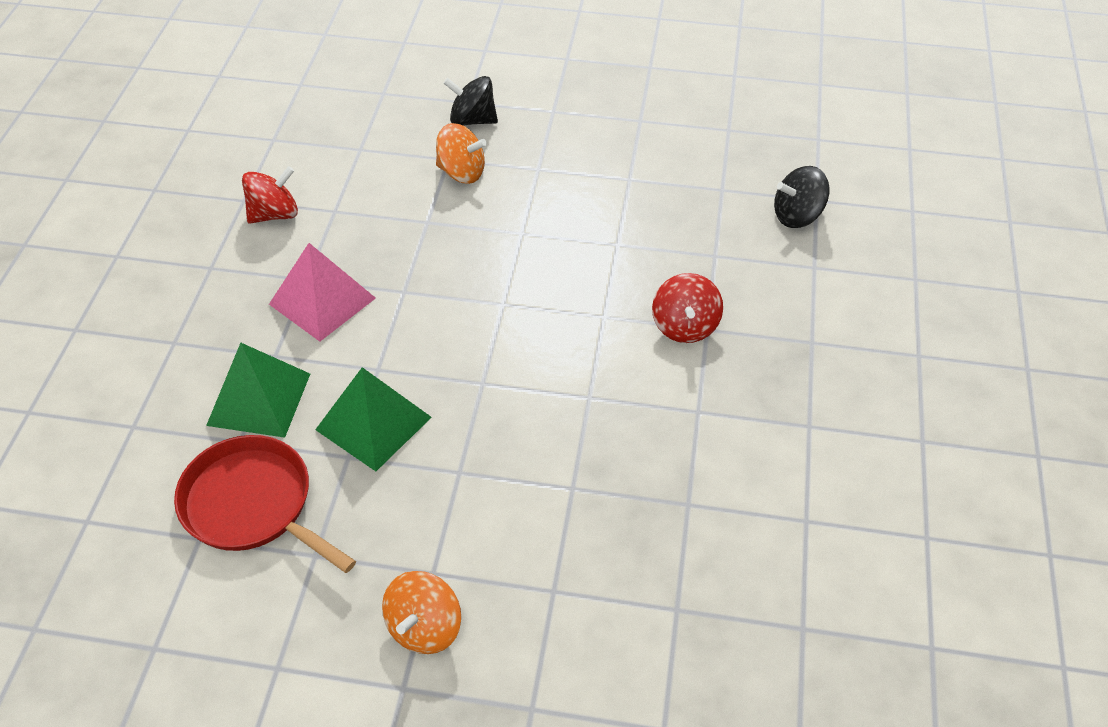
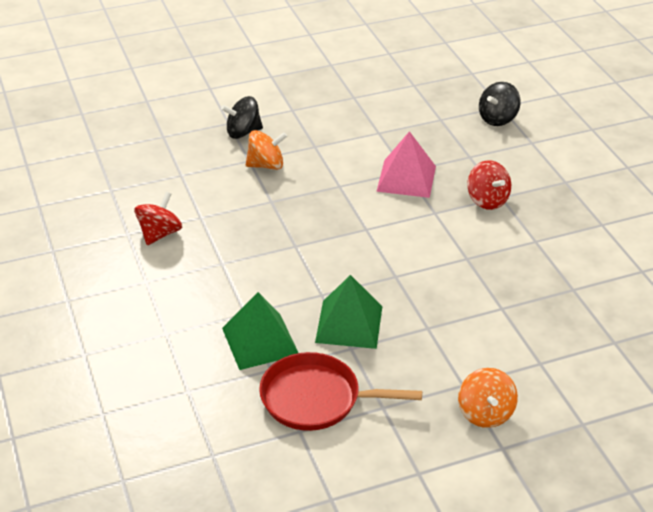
camera: 30 degrees left, 10 degrees down
(322, 301) = (246, 271): pink pyramid -> pink pyramid (406, 178)

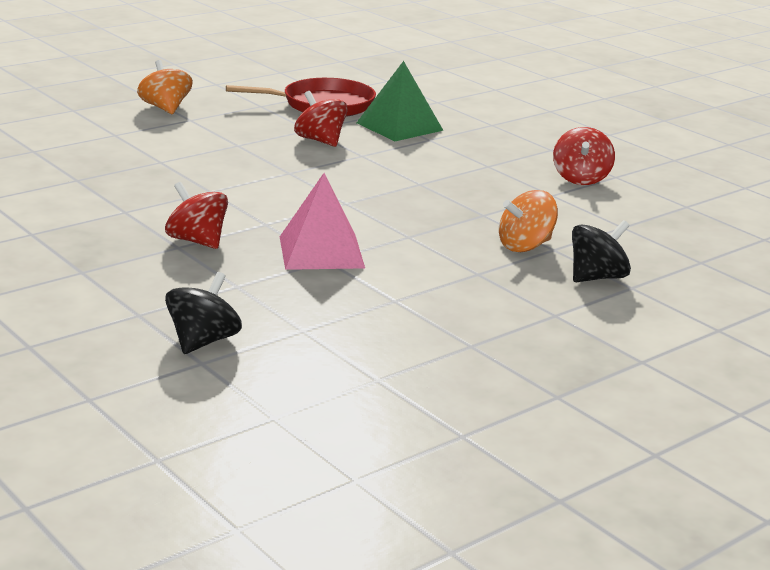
camera: 160 degrees right, 15 degrees down
(349, 324) = (320, 141): green pyramid -> red spinning top

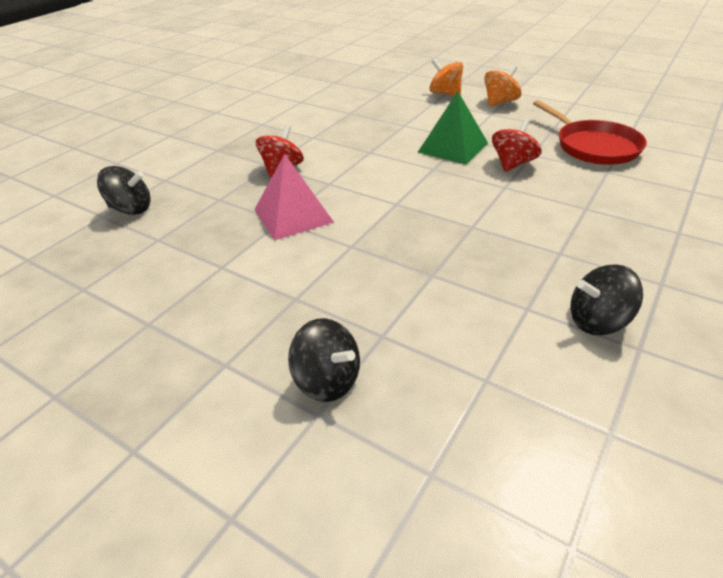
camera: 75 degrees right, 15 degrees up
(399, 126) = (596, 187): green pyramid -> green pyramid (453, 147)
(525, 246) = (375, 315): orange spinning top -> orange spinning top (445, 93)
(581, 179) = (597, 321): red spinning top -> black spinning top

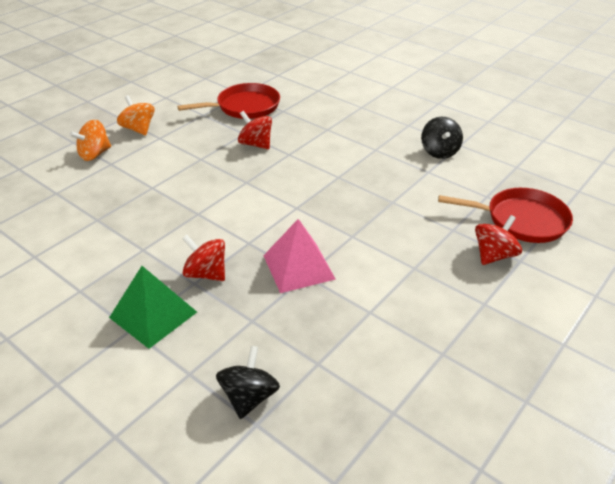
camera: 85 degrees left, 0 degrees up
(327, 380) = (494, 255): black spinning top -> red spinning top
(428, 426) = (522, 220): none -> red pan
(453, 147) = (213, 167): green pyramid -> green pyramid (153, 314)

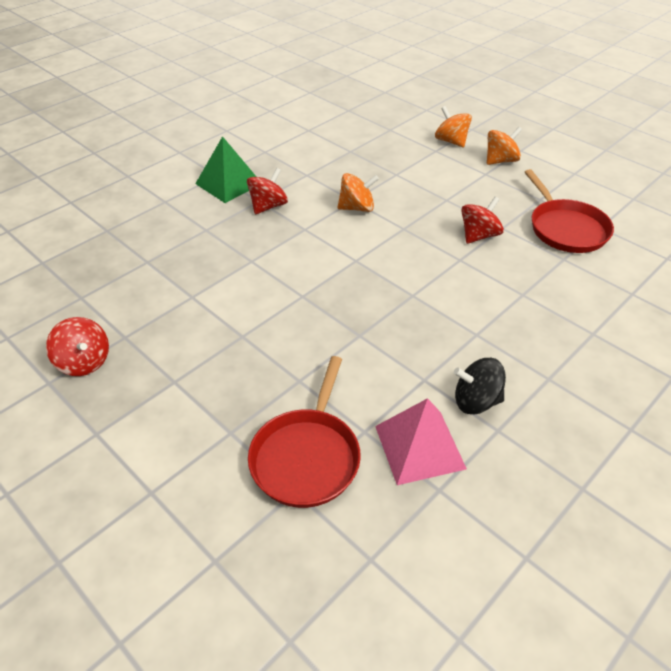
camera: 95 degrees right, 5 degrees up
(212, 210) = (357, 208): none -> orange spinning top
(249, 397) = (131, 227): black spinning top -> none
(298, 267) = (263, 257): pink pyramid -> pink pyramid (420, 447)
(494, 255) = (245, 408): red spinning top -> red spinning top (84, 362)

